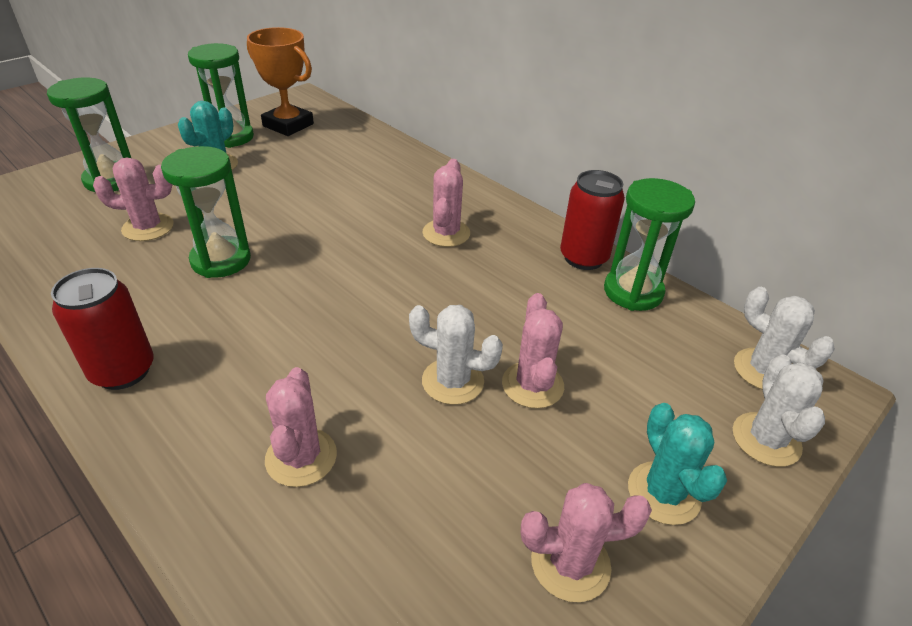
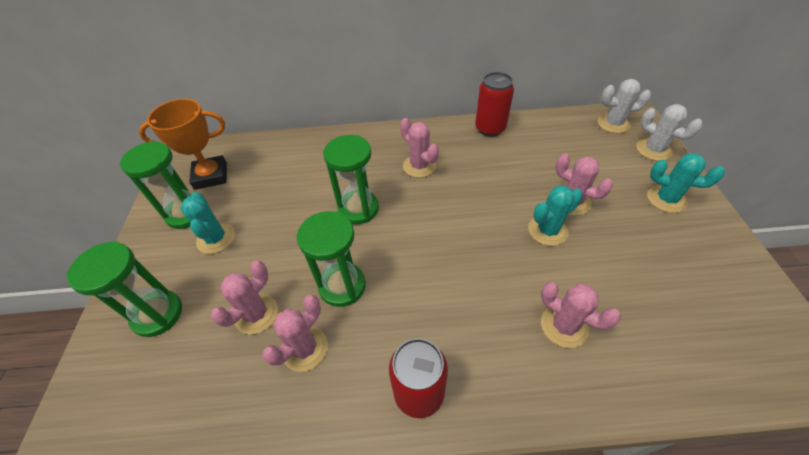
camera: 45 degrees left, 10 degrees up
(452, 381) = (547, 230): white cactus -> turquoise cactus
(570, 563) = (690, 253): pink cactus -> pink cactus (305, 348)
(633, 292) = (530, 128): green hourglass -> green hourglass (358, 209)

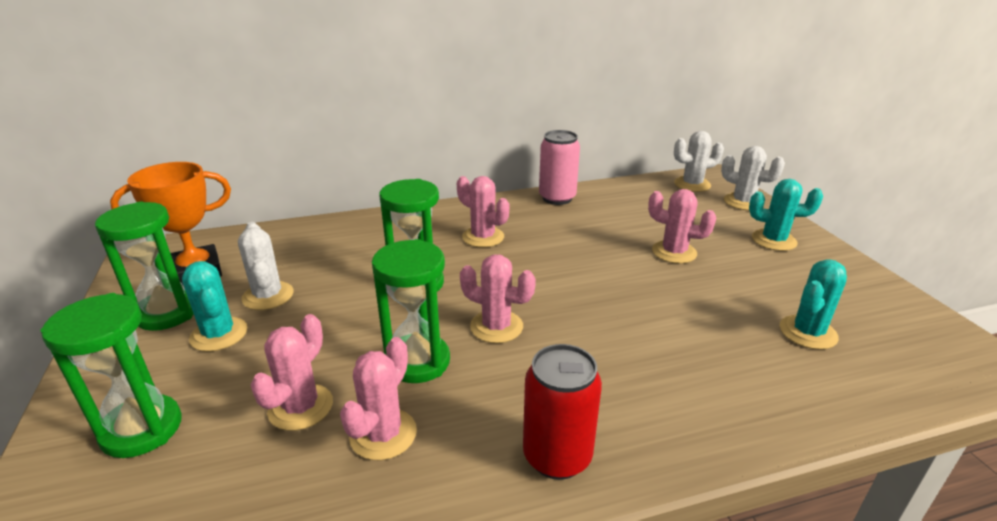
camera: 15 degrees left, 20 degrees down
(253, 207) = (268, 296): none -> white cactus
(490, 128) = (557, 198): red can -> pink can
(547, 230) = (657, 279): turquoise cactus -> turquoise cactus (808, 332)
(564, 326) = (710, 363): pink cactus -> pink cactus (496, 327)

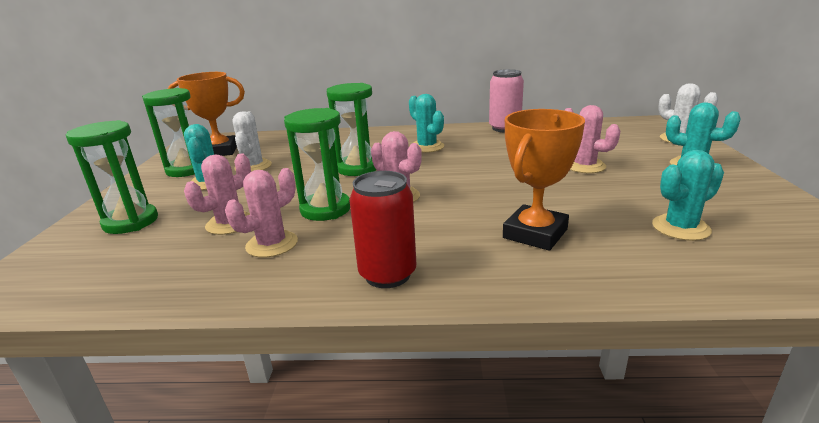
camera: 20 degrees right, 5 degrees down
(483, 237) = (427, 147): pink cactus -> turquoise cactus
(678, 363) = (535, 233): none -> orange trophy
(692, 184) = (635, 126): white cactus -> none

